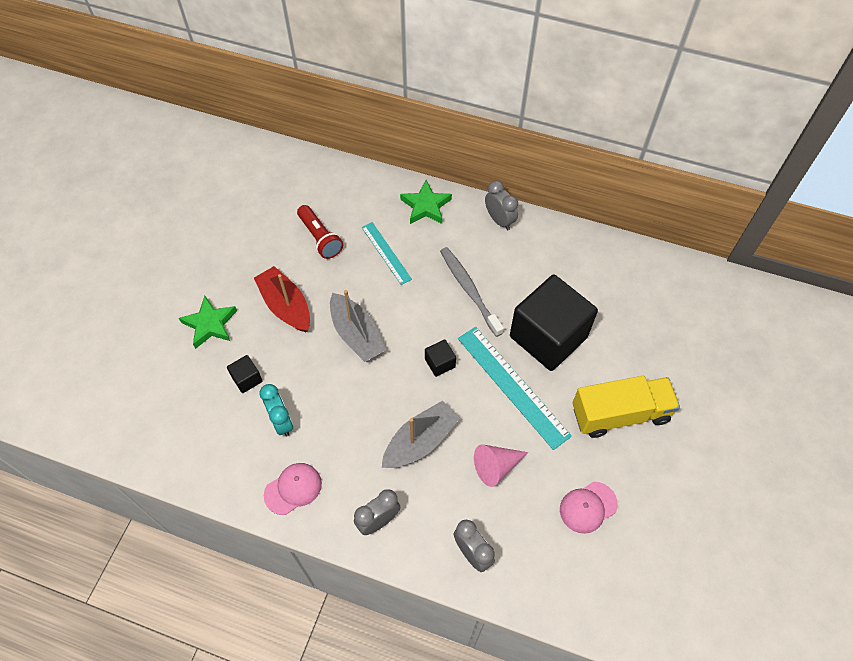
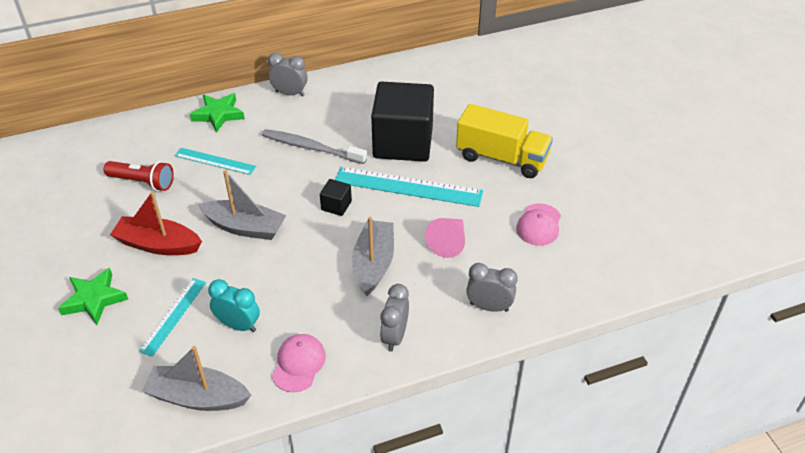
camera: 40 degrees left, 15 degrees down
(209, 462) = (197, 397): none -> grey boat
(247, 379) = (173, 316): black cube -> turquoise ruler
(620, 414) = (502, 158): yellow truck -> yellow truck turned 75 degrees clockwise

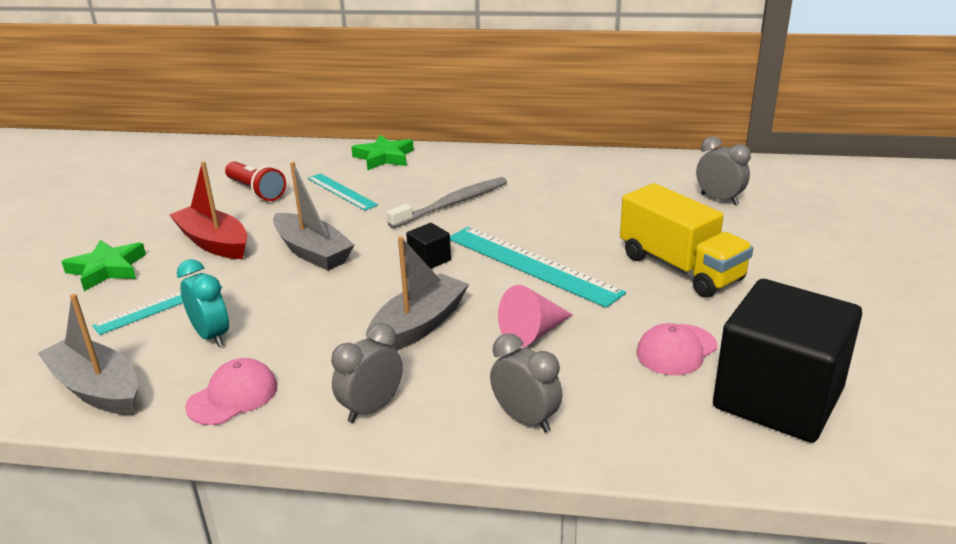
camera: 30 degrees right, 15 degrees down
(290, 93) = (474, 156): grey clock -> grey clock (719, 199)
(311, 148) = (452, 204): grey toothbrush -> grey toothbrush turned 90 degrees clockwise
(403, 143) = (563, 224): black cube -> black cube (778, 398)

